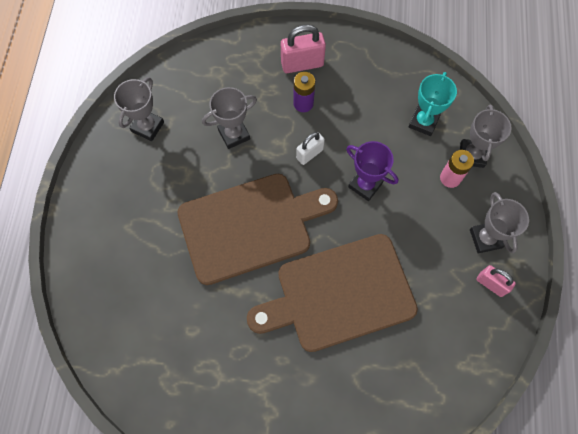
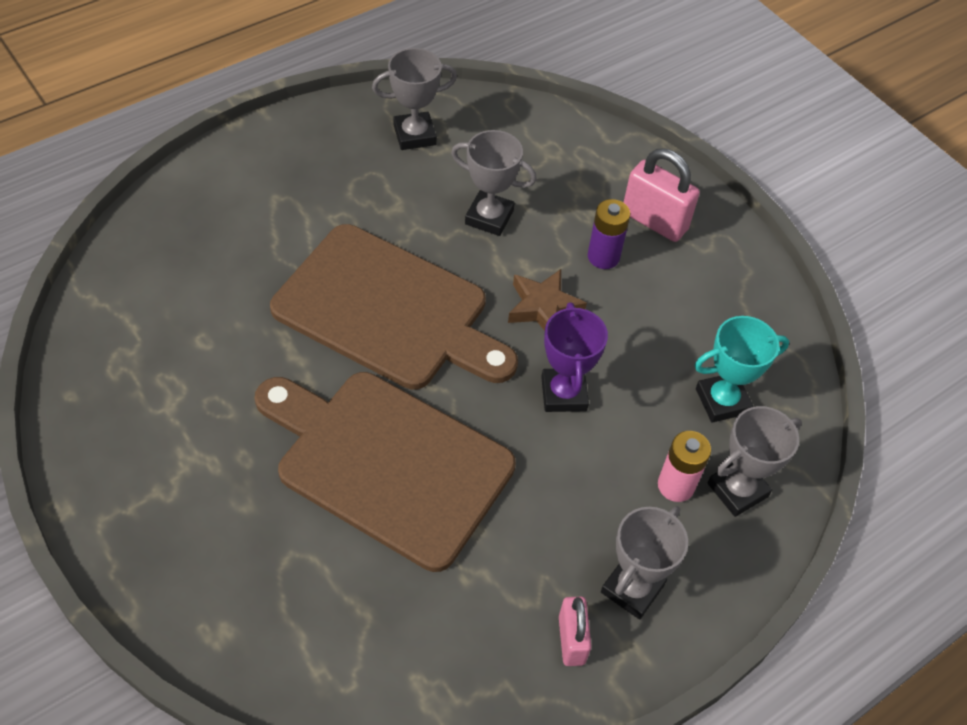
camera: 45 degrees right, 15 degrees down
(309, 154) = (543, 307): white padlock -> brown star

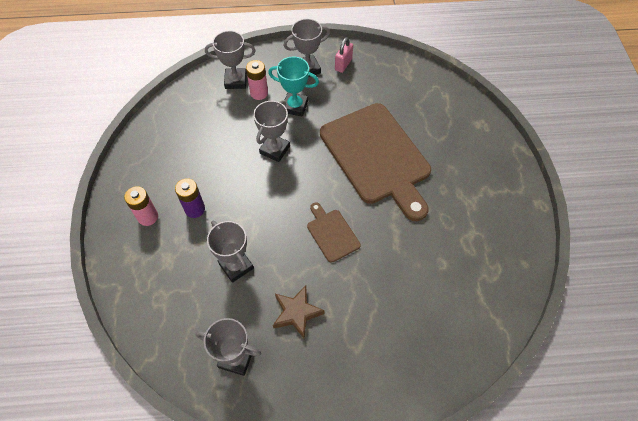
camera: 145 degrees left, 5 degrees up
(388, 310) = (332, 233): brown cutting board -> brown cutting board, size x0.44
(543, 307) = (250, 196): brown star -> brown star (296, 313)
(563, 394) = (275, 150): purple trophy -> grey trophy
(654, 221) = (148, 217): pink padlock -> pink battery
(722, 401) = (207, 114): turquoise trophy -> turquoise trophy (295, 106)

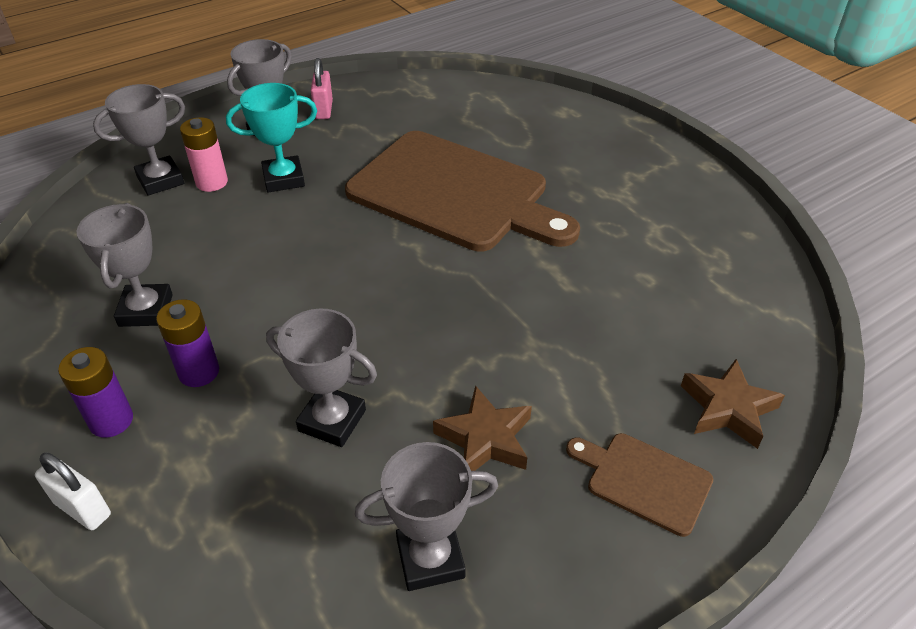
camera: 30 degrees left, 15 degrees down
(117, 256) = (83, 509): none -> white padlock
(148, 217) = (111, 420): pink battery -> purple battery
(275, 150) = (288, 241): grey trophy -> grey trophy (146, 310)
(332, 233) = (460, 309): brown cutting board -> brown cutting board (644, 481)
(425, 362) = (728, 408): none -> brown star

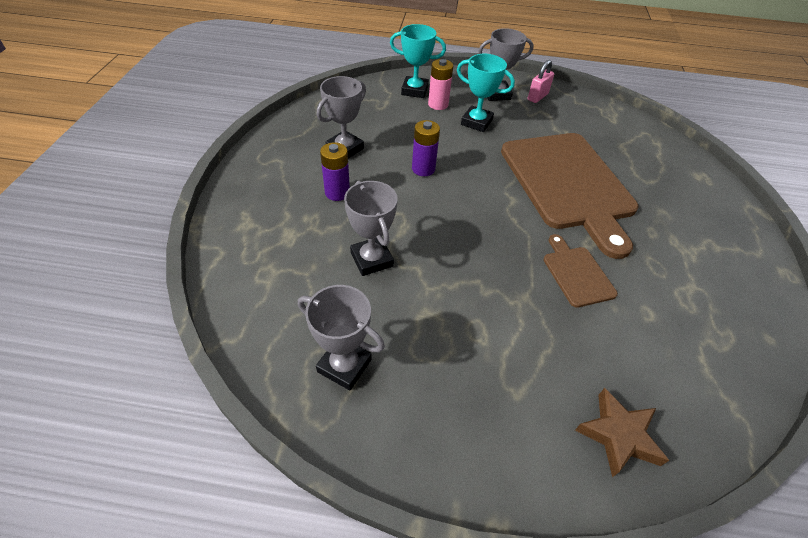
camera: 40 degrees right, 5 degrees up
(83, 509) = (231, 220): white padlock -> none
(111, 420) = (280, 189): purple battery -> purple battery (423, 169)
(160, 180) = (414, 90): grey trophy -> turquoise trophy
(485, 439) = (439, 329): brown star -> none
(644, 481) = (508, 429): brown cutting board -> brown cutting board (576, 273)

